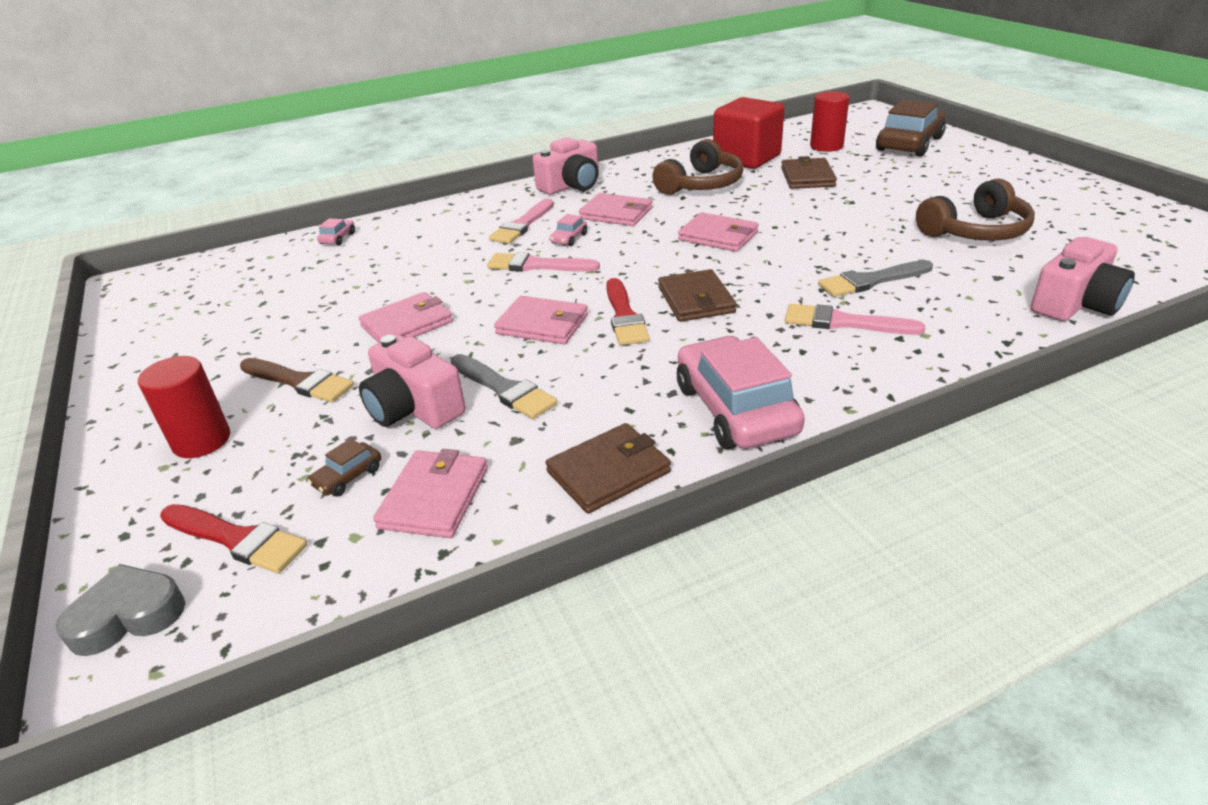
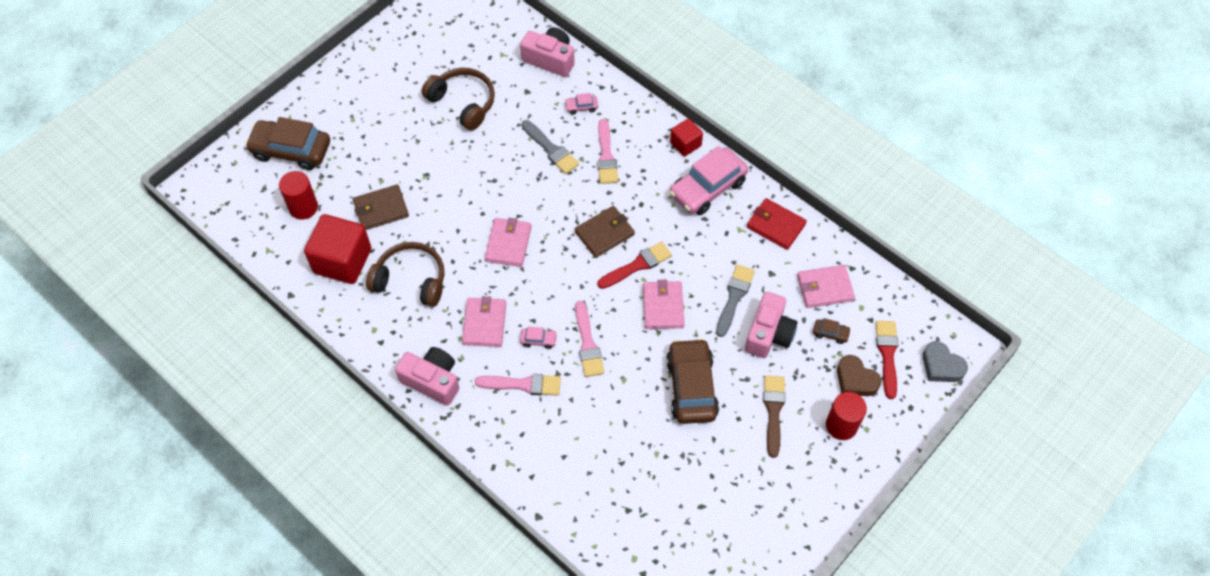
camera: 115 degrees left, 25 degrees up
(244, 480) = (855, 380): none -> brown heart
(338, 238) = (587, 522): pink car -> pink car (581, 107)
(407, 324) = (691, 387): pink wallet -> brown car
(608, 472) = (775, 225): brown wallet -> red wallet
(848, 406) = (685, 144): none -> red cube

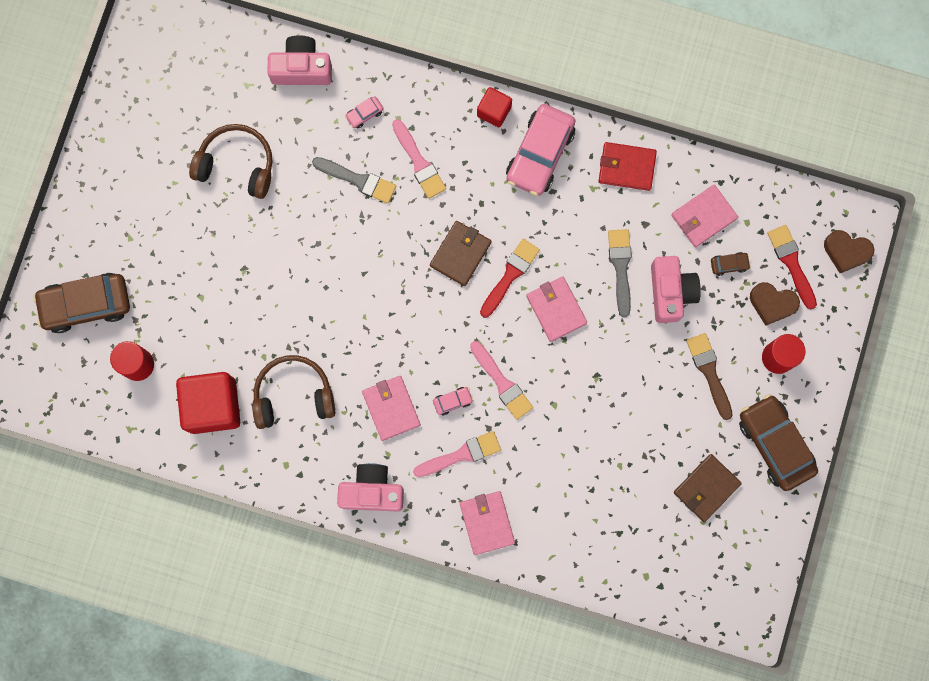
camera: 25 degrees left, 20 degrees up
(381, 209) = (219, 330): brown wallet -> brown wallet (706, 488)
(508, 243) = (370, 310): pink wallet -> pink wallet (487, 523)
(691, 387) = (622, 382): brown car -> brown car (775, 444)
(941, 366) = (846, 252): grey heart -> brown heart

